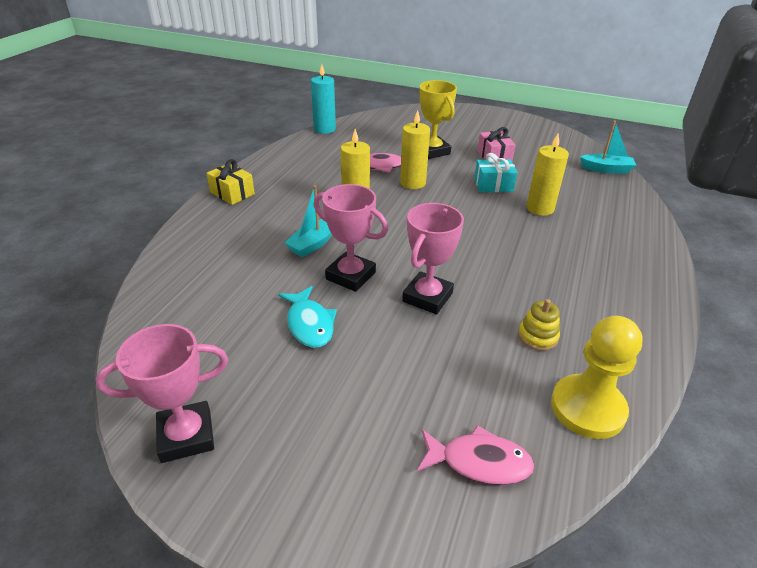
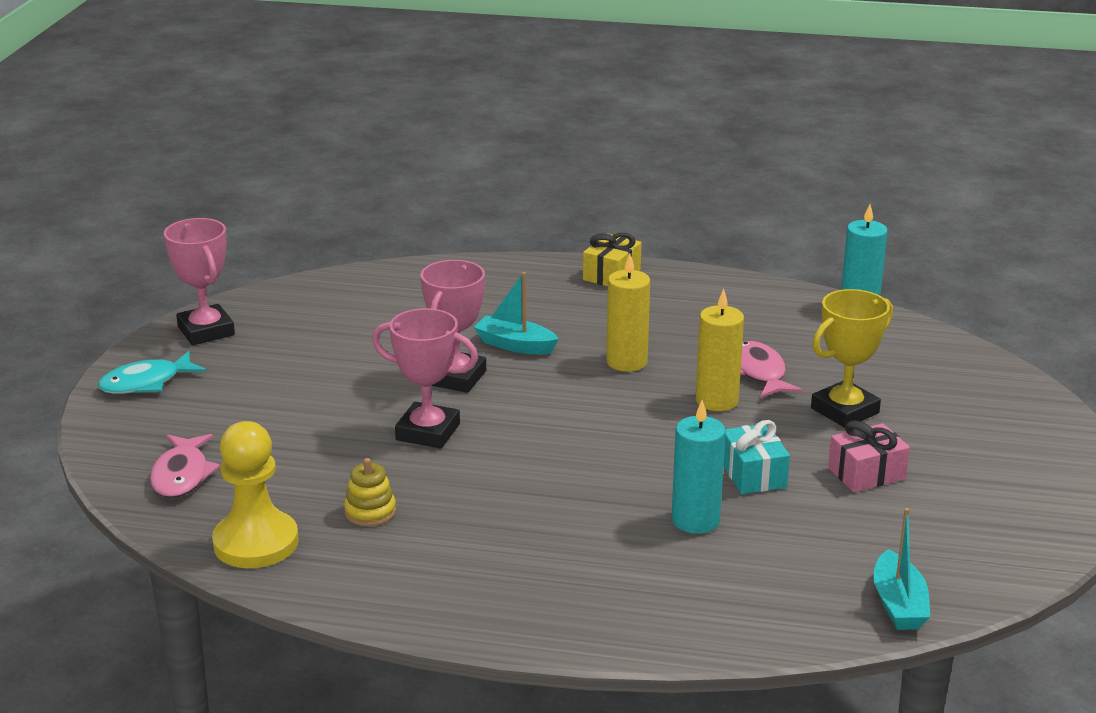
camera: 80 degrees right, 10 degrees down
(309, 324) = (361, 364): turquoise fish -> turquoise fish (146, 383)
(540, 208) = (695, 520): yellow candle -> turquoise candle

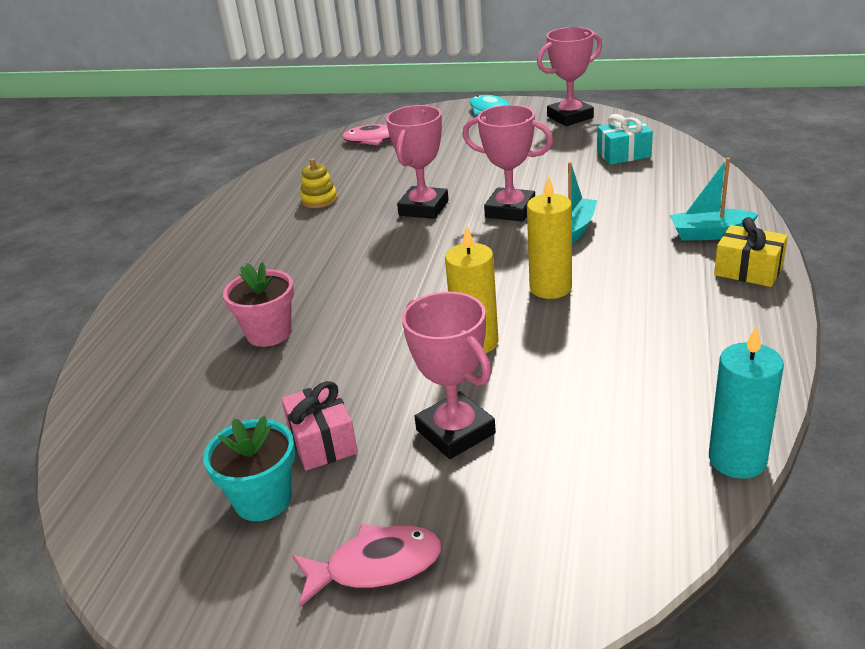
camera: 95 degrees right, 5 degrees up
(256, 543) = (294, 170): yellow pawn -> none
(695, 520) = (269, 333): turquoise candle -> pink flower pot
(753, 474) = (335, 365): turquoise gift -> turquoise gift (623, 154)
(759, 372) = (538, 370): pink fish -> pink fish (376, 566)
(845, 411) = (455, 432): yellow trophy -> pink trophy
(898, 604) = (100, 448): turquoise boat -> turquoise boat (710, 234)
(944, 497) = (263, 499): none -> turquoise flower pot

